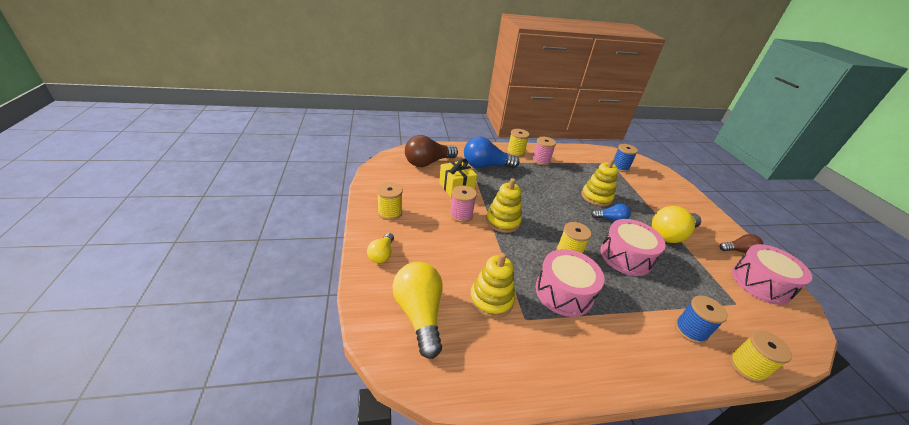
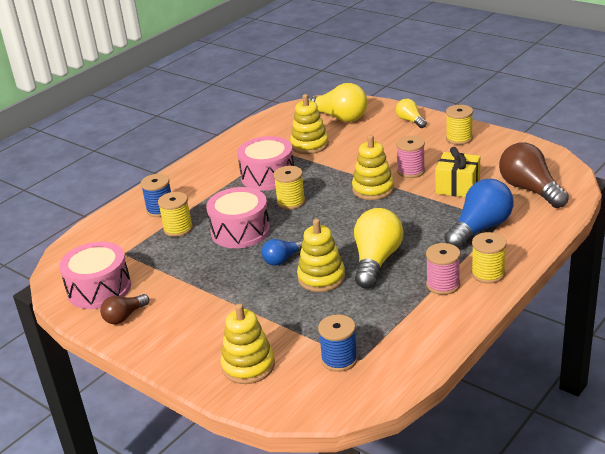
camera: 145 degrees right, 5 degrees down
(428, 162) = (530, 190): brown light bulb -> brown light bulb turned 45 degrees counterclockwise
(666, 187) = (248, 366): none -> yellow stacking toy
(670, 234) = (208, 285): yellow light bulb -> yellow light bulb (376, 261)
(747, 367) = (114, 212): yellow spool -> yellow spool (178, 229)

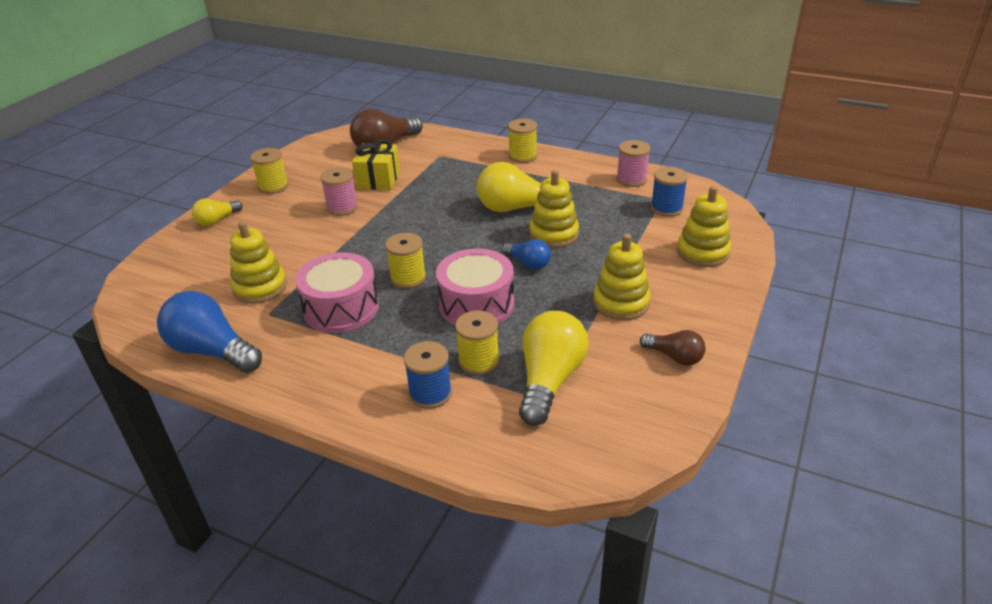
camera: 105 degrees left, 5 degrees up
(99, 289) = (632, 398): pink drum -> none
(339, 117) = (184, 275): yellow light bulb -> yellow light bulb (549, 380)
(373, 189) = (380, 226): yellow stacking toy -> yellow stacking toy (621, 303)
(443, 285) = (544, 173): pink spool -> pink spool (631, 179)
(480, 228) = (453, 164): blue light bulb -> blue light bulb (212, 351)

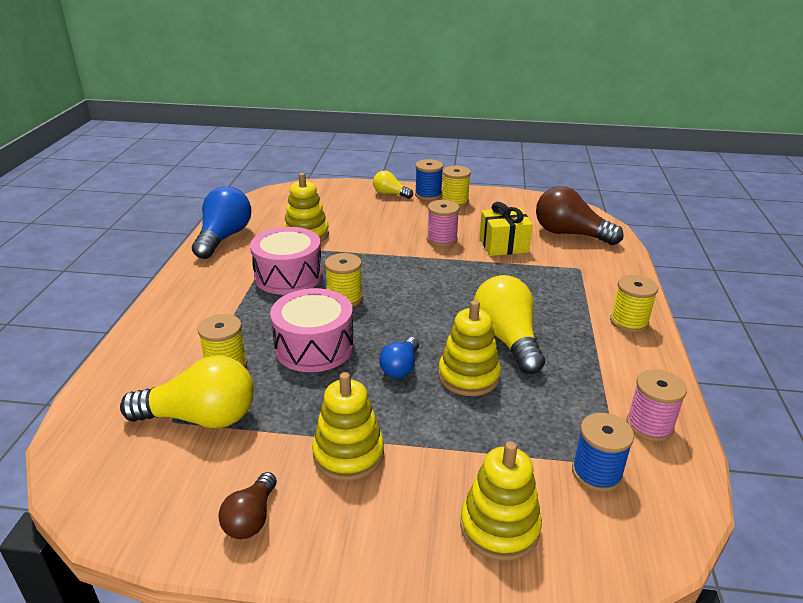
camera: 70 degrees right, 5 degrees down
(430, 393) = (178, 347): blue spool -> blue spool (428, 195)

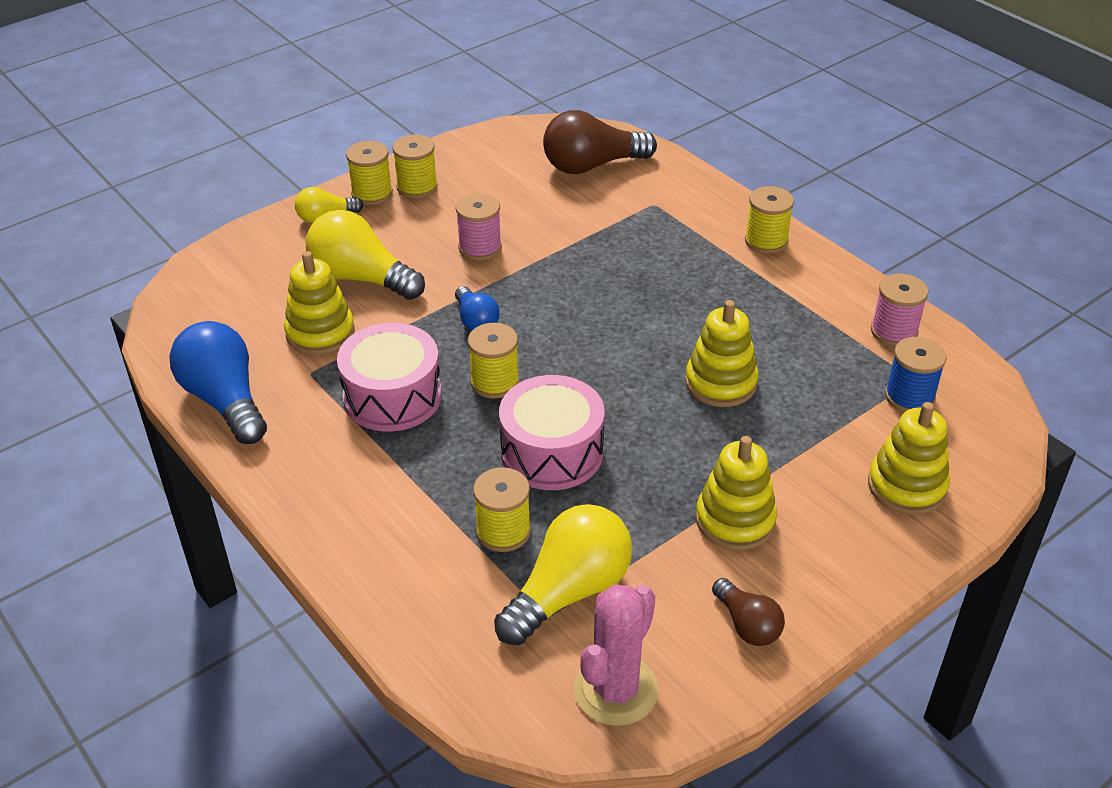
camera: 45 degrees left, 10 degrees up
(128, 487) = (616, 690): none -> pink cactus
(400, 367) = (657, 415): blue light bulb -> blue light bulb (476, 320)
(428, 195) = (372, 194): blue spool -> yellow spool
(503, 245) = (550, 218): yellow gift -> none
(507, 339) = (700, 325): yellow light bulb -> yellow light bulb (361, 278)

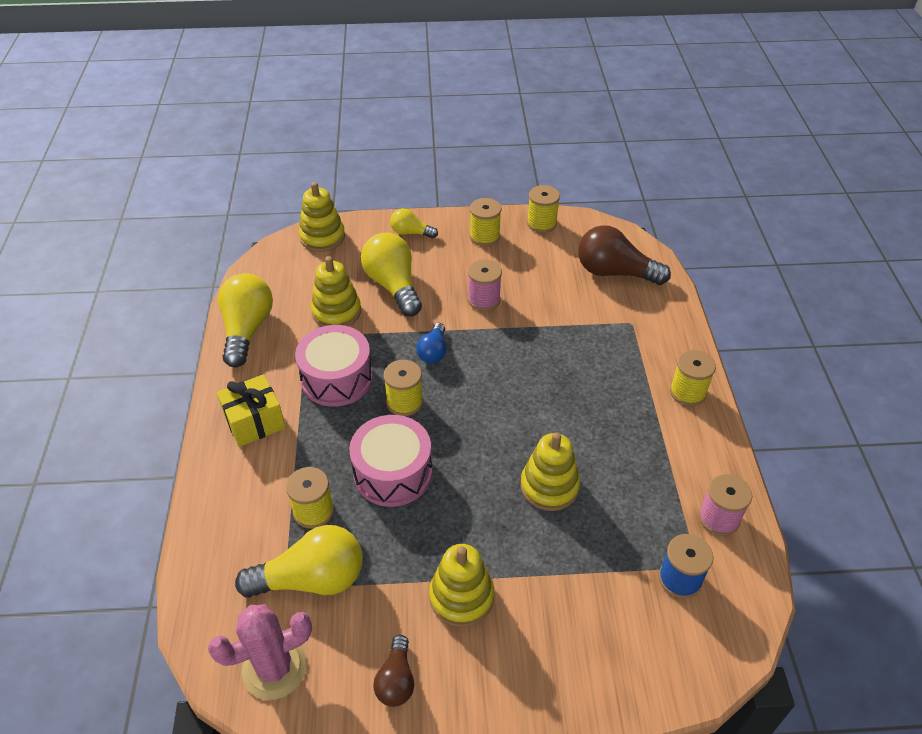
camera: 35 degrees right, 5 degrees up
(225, 400) = (247, 330): blue light bulb -> yellow light bulb
(340, 485) = (255, 422): none -> yellow gift
(372, 194) = (453, 228): yellow spool -> yellow spool (541, 223)
(906, 486) = (608, 649): yellow stacking toy -> yellow stacking toy (322, 237)

